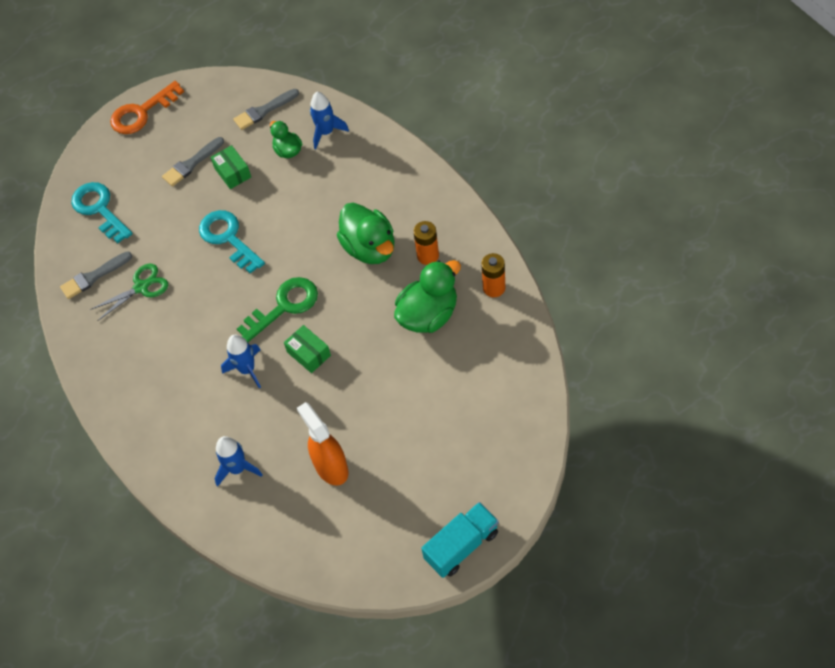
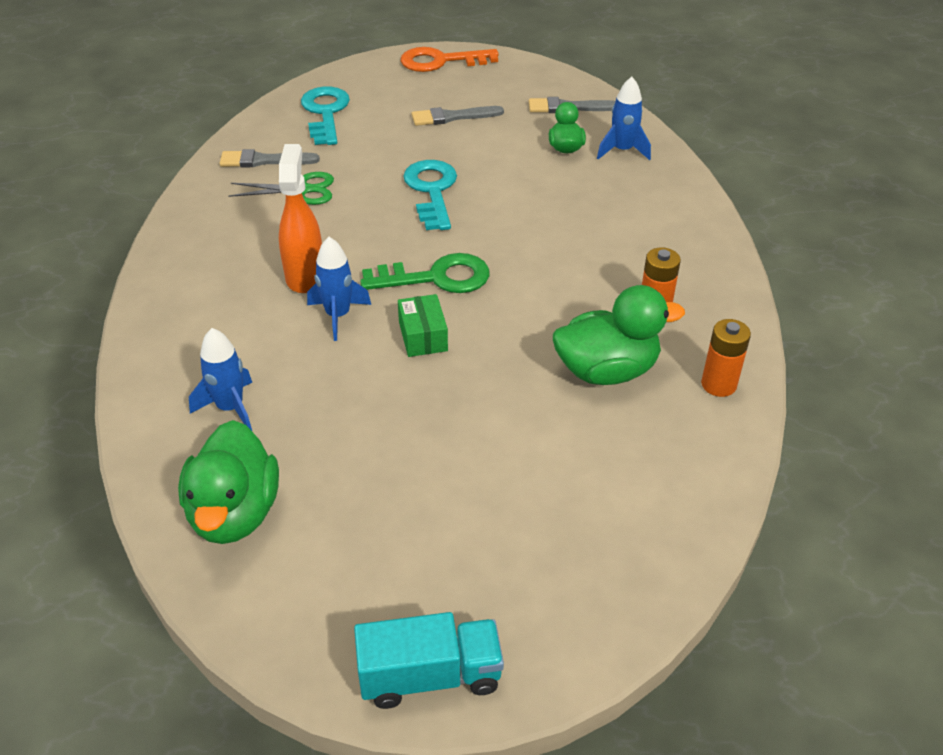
camera: 25 degrees right, 15 degrees down
(232, 173) = (488, 141): green box -> none
(331, 467) = (340, 469): orange spray bottle -> orange spray bottle (305, 276)
(370, 248) = (586, 271): green duck -> green duck (234, 513)

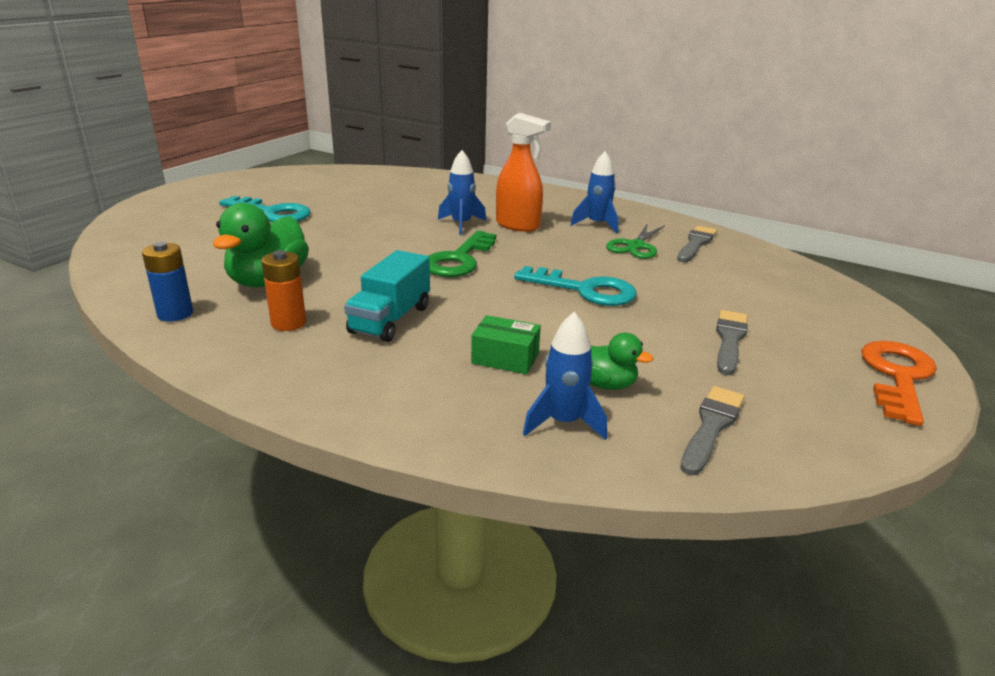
camera: 120 degrees right, 15 degrees down
(230, 408) = (421, 190): blue rocket -> blue rocket (597, 224)
(234, 513) = (348, 179): green duck -> none
(325, 113) = (775, 282): turquoise key -> turquoise key (272, 213)
(423, 336) = (403, 240): green box -> green box (505, 358)
(430, 676) = (192, 189): turquoise truck -> turquoise truck (390, 319)
(718, 384) = (175, 314): orange battery -> blue battery

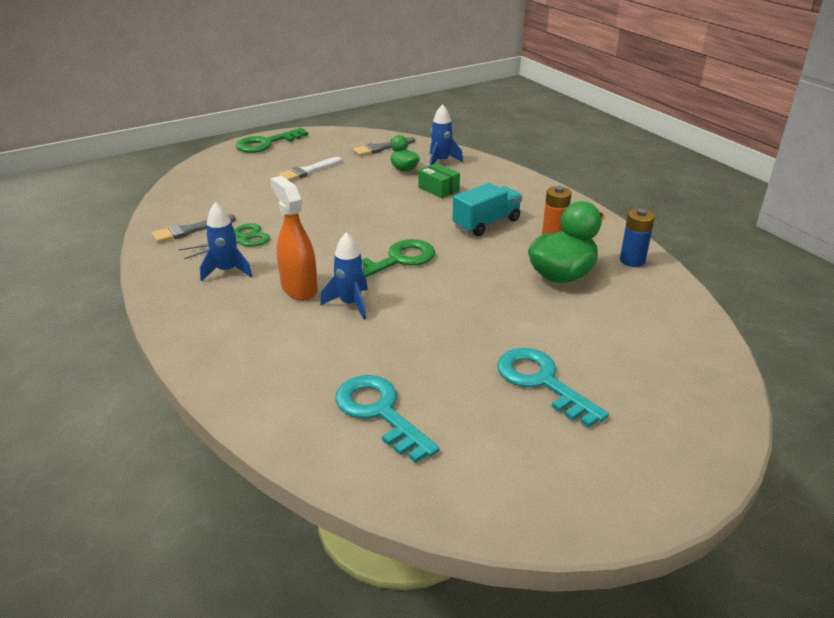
camera: 150 degrees left, 5 degrees up
(585, 290) = (339, 214): turquoise key -> turquoise key (379, 412)
(729, 340) = (308, 171): grey brush -> white brush
(897, 376) = (266, 143): orange key -> green key

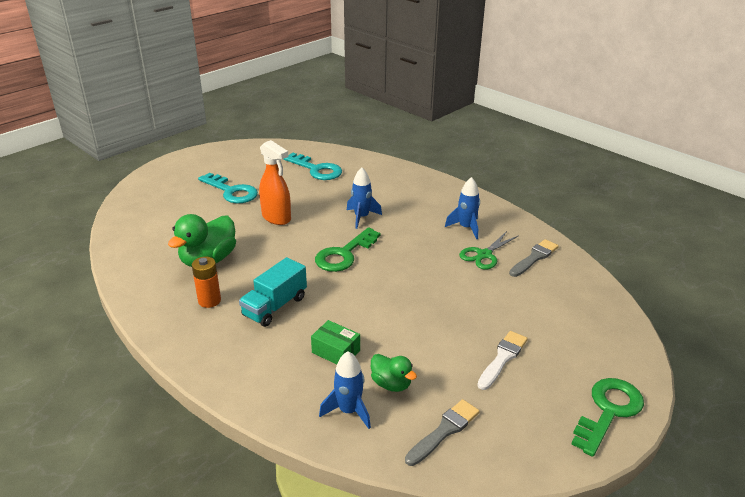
camera: 165 degrees right, 0 degrees up
(299, 288) = (404, 222): orange spray bottle -> orange spray bottle (276, 218)
(632, 260) = (143, 283): blue battery -> none

